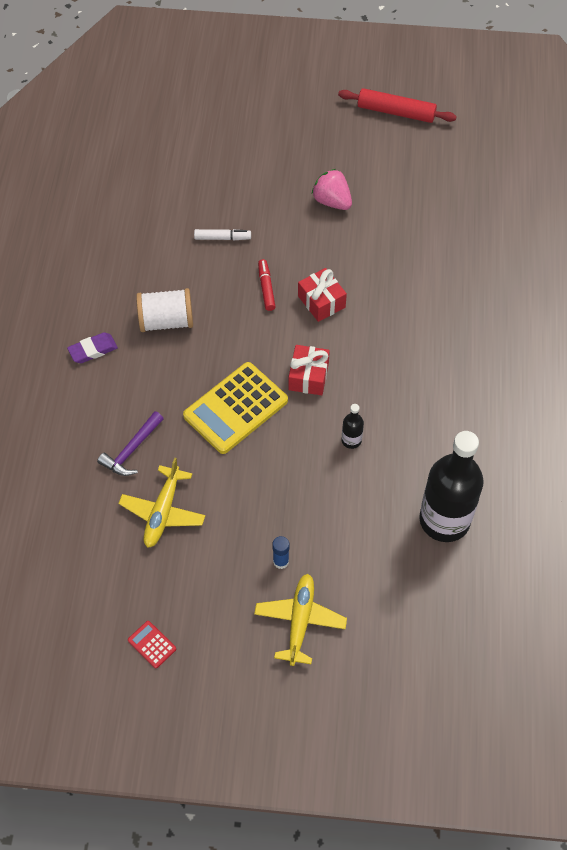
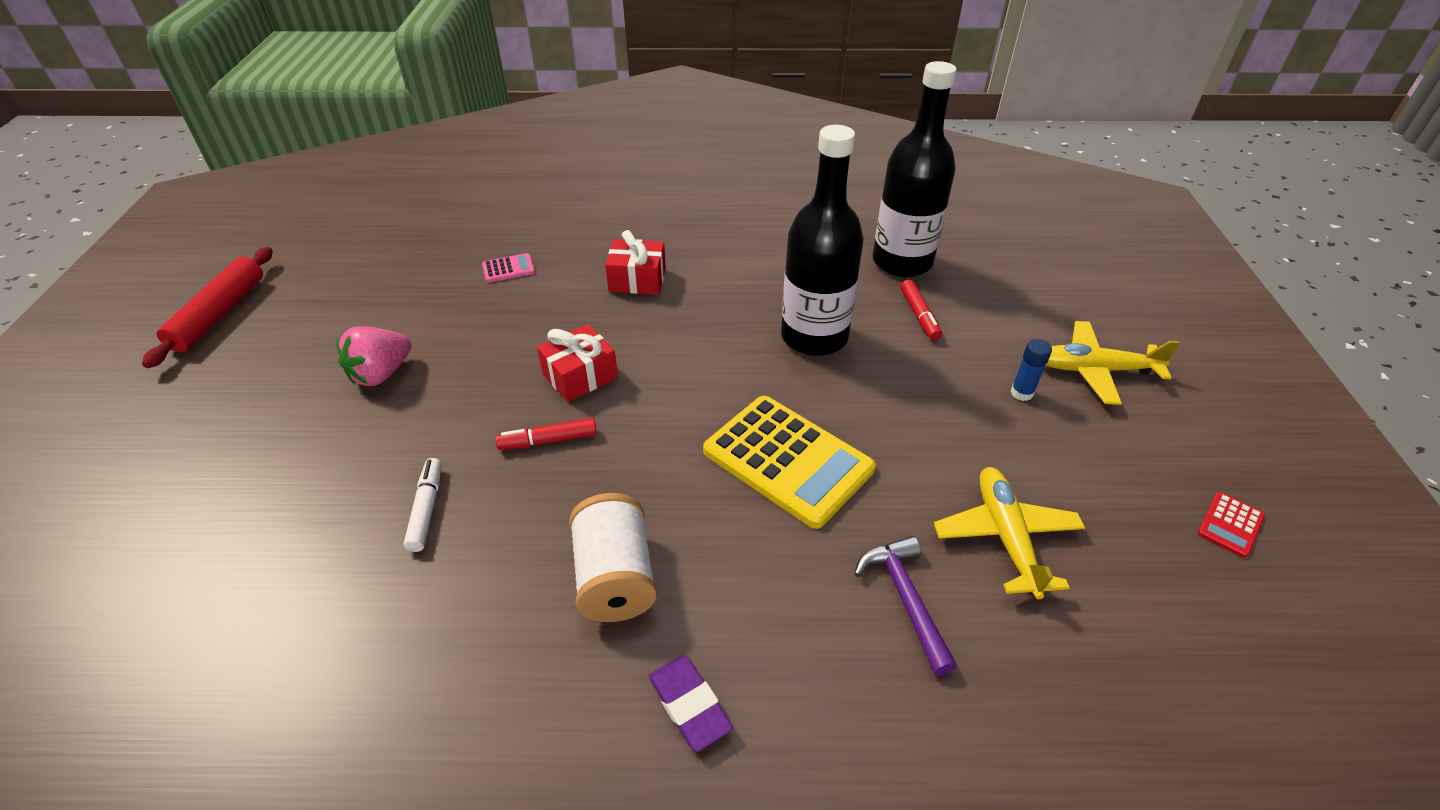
camera: 95 degrees left, 15 degrees down
(131, 450) = (905, 599): purple hammer -> purple hammer turned 135 degrees counterclockwise
(163, 512) = (1005, 536): yellow plane -> yellow plane turned 105 degrees counterclockwise
(308, 376) = (717, 382): red gift -> red gift (637, 280)
(351, 440) = (814, 337): black bottle -> black bottle, size x2.42
(372, 516) = (919, 315): none -> red marker
(441, 255) = (508, 269): none -> pink calculator

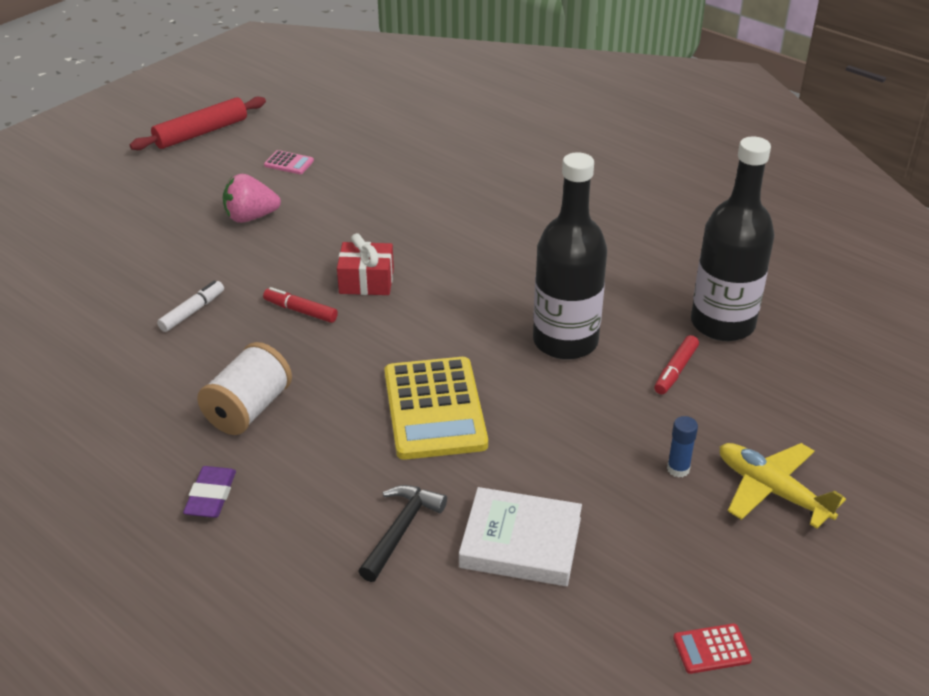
camera: 40 degrees right, 5 degrees down
(508, 269) = (404, 183): pink calculator -> pink calculator (289, 163)
(637, 280) = (485, 234): red gift -> none
(905, 599) = (401, 530): purple hammer -> black hammer
(1005, 536) = (520, 543): yellow plane -> white book

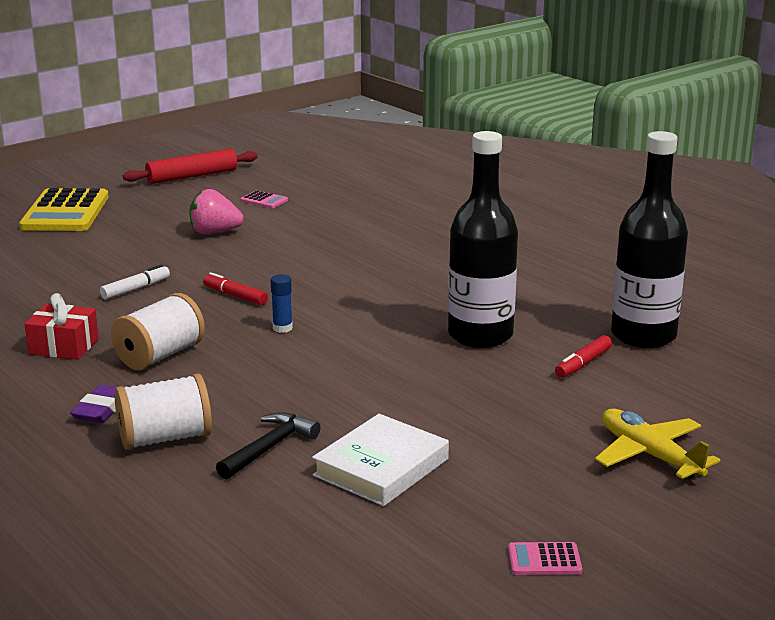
camera: 10 degrees right, 15 degrees down
(290, 530) = (165, 438): none -> white spool
(366, 281) = (304, 281): red gift -> red gift (64, 346)
(434, 409) = (334, 370): yellow calculator -> yellow calculator (65, 212)
(520, 543) = (381, 467): white book -> white book turned 75 degrees counterclockwise
(678, 469) = (559, 431): blue glue stick -> blue glue stick (282, 328)
(711, 649) = (544, 560): red calculator -> pink calculator

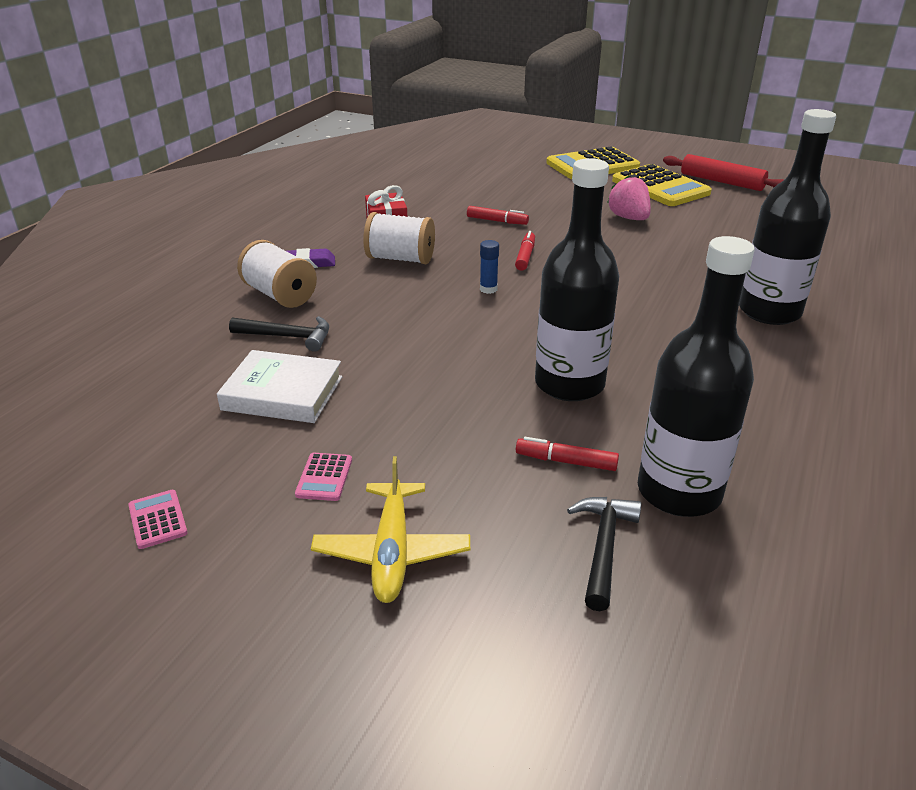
camera: 65 degrees right, 10 degrees up
(135, 289) = (497, 221): white marker -> red marker
(166, 201) = (660, 187): none -> yellow calculator
(264, 200) = (719, 218): pink calculator -> pink calculator (324, 477)
(443, 235) = (769, 312): none -> black bottle
(649, 455) = (392, 552): yellow plane -> yellow plane turned 150 degrees clockwise
(686, 376) = (603, 547): none -> black hammer

